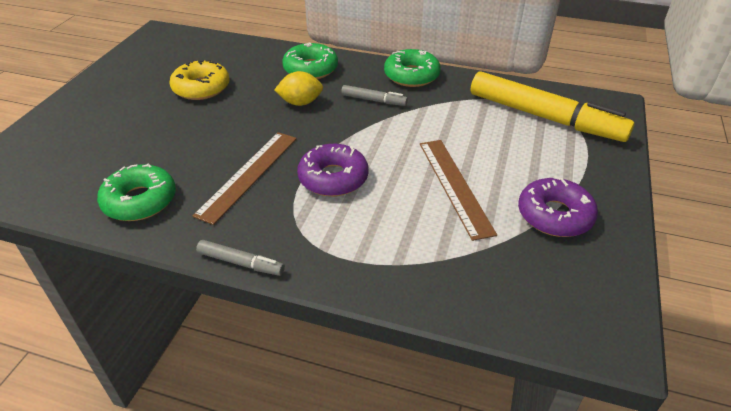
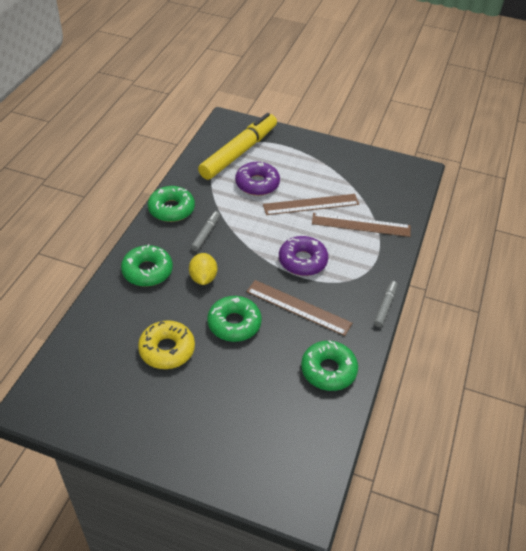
camera: 90 degrees left, 5 degrees up
(229, 127) = (234, 323): none -> green donut
(421, 241) = (361, 225): none -> brown ruler
(554, 215) = (336, 169): purple donut -> purple donut (257, 184)

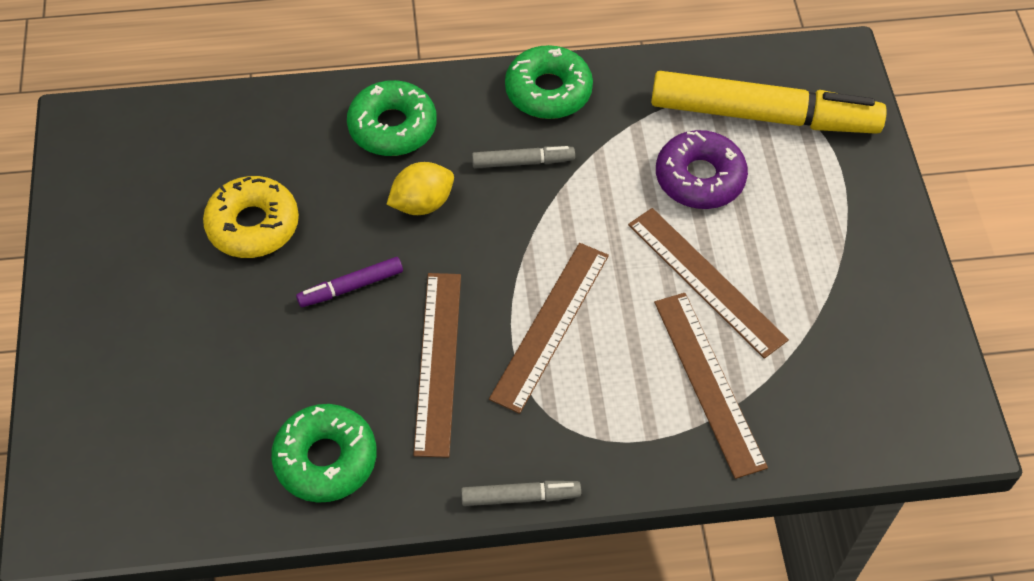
camera: 65 degrees right, 10 degrees up
(234, 323) = (351, 287): green donut -> purple marker
(302, 261) = (550, 325): purple donut -> brown ruler

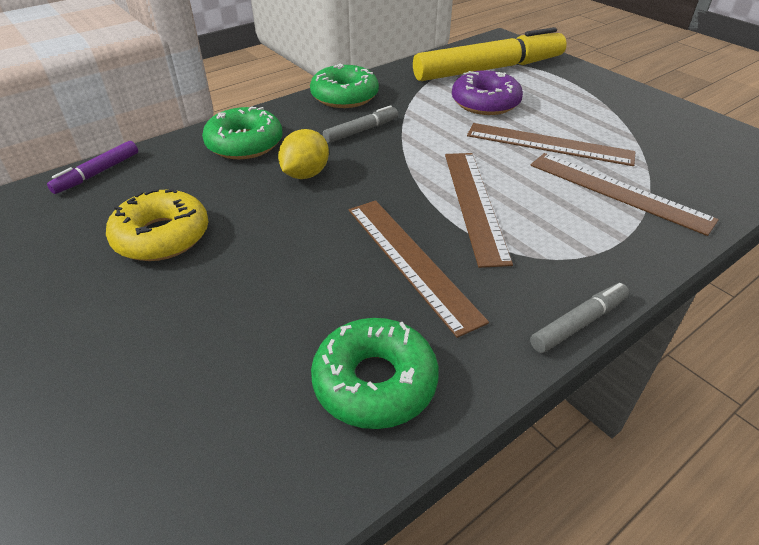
camera: 30 degrees left, 15 degrees down
(351, 287) = (288, 243): purple marker -> purple marker (97, 173)

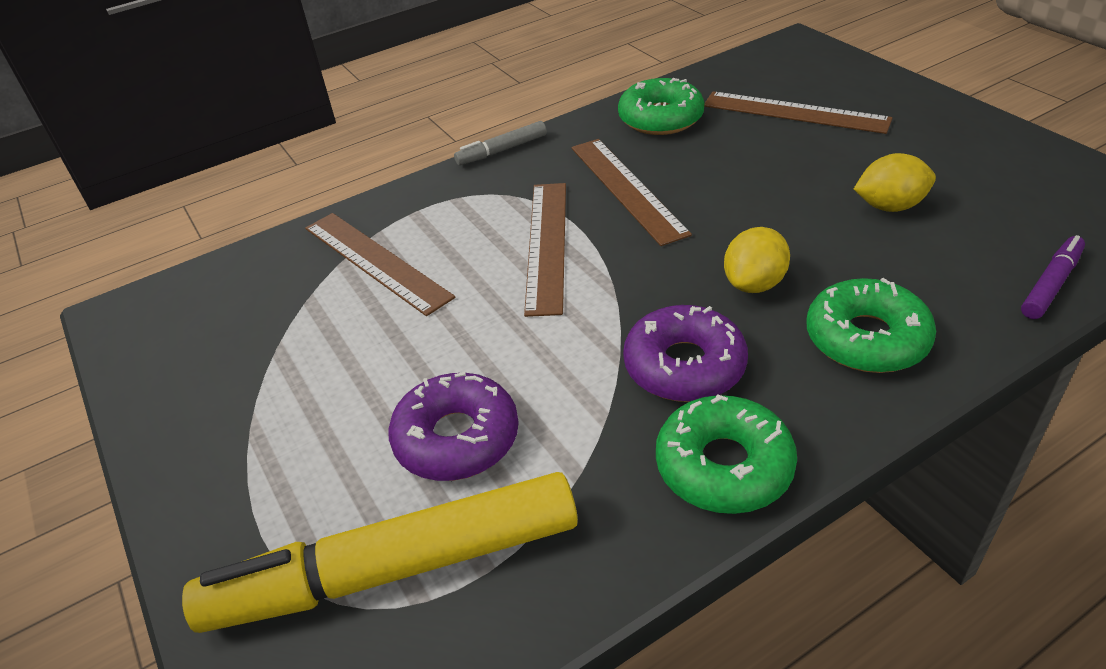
camera: 170 degrees left, 0 degrees up
(162, 236) = (889, 206): yellow donut -> yellow lemon
(361, 131) = (684, 366): grey marker -> purple donut
(549, 144) = (407, 335): brown ruler -> brown ruler (795, 112)

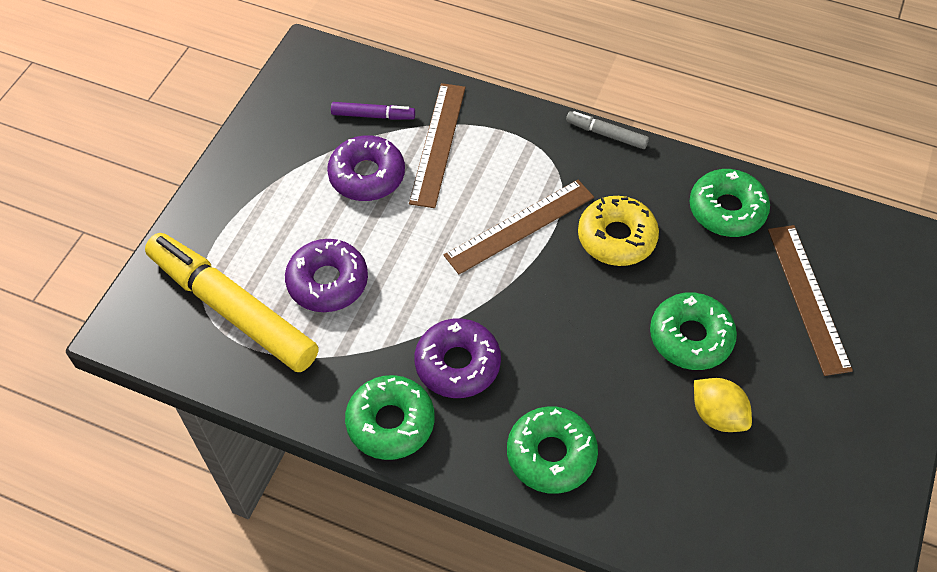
camera: 50 degrees right, 15 degrees up
(347, 335) = (367, 175): none -> purple donut
(627, 189) = (616, 237): brown ruler -> yellow donut
(754, 283) = (563, 366): yellow lemon -> none
(785, 188) = (690, 337): none -> green donut
(1050, 284) = (690, 550): purple marker -> purple marker (373, 115)

